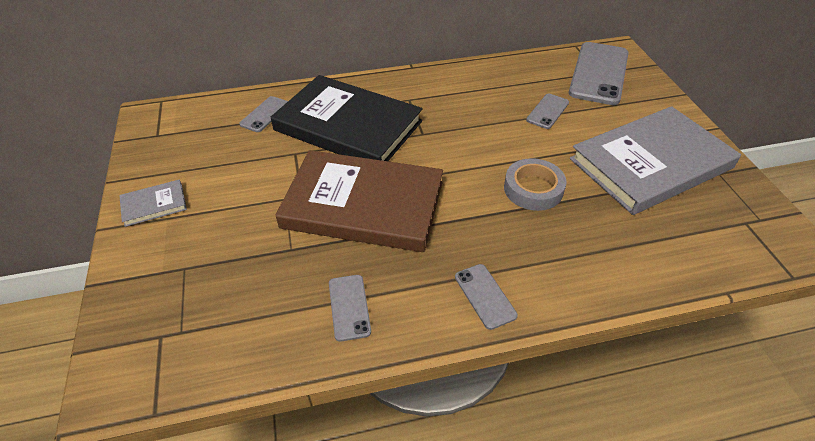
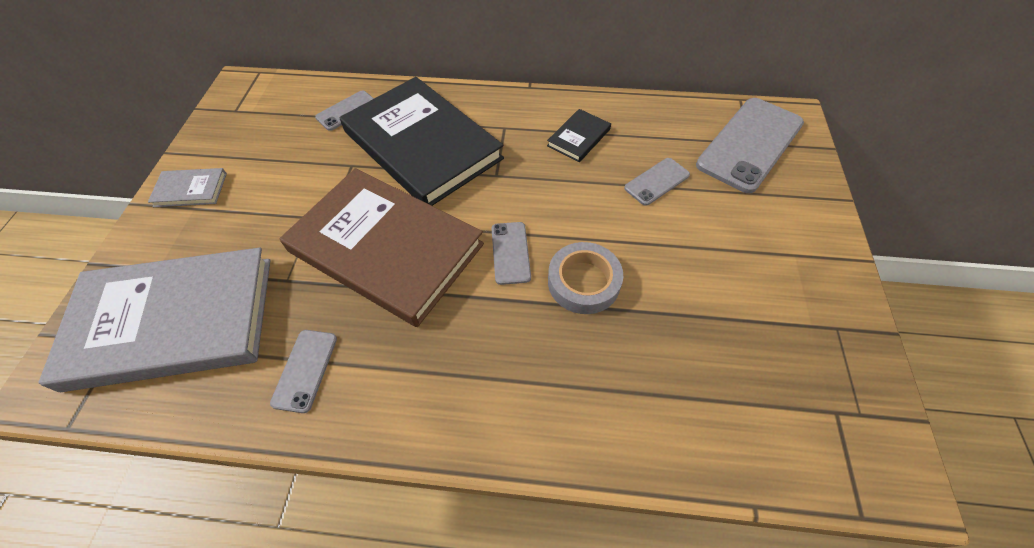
camera: 20 degrees right, 10 degrees up
(472, 94) = (579, 137): none -> black book
(485, 296) = (453, 406): grey phone -> grey phone (510, 253)
(650, 163) = (750, 288): grey book -> grey book (173, 321)

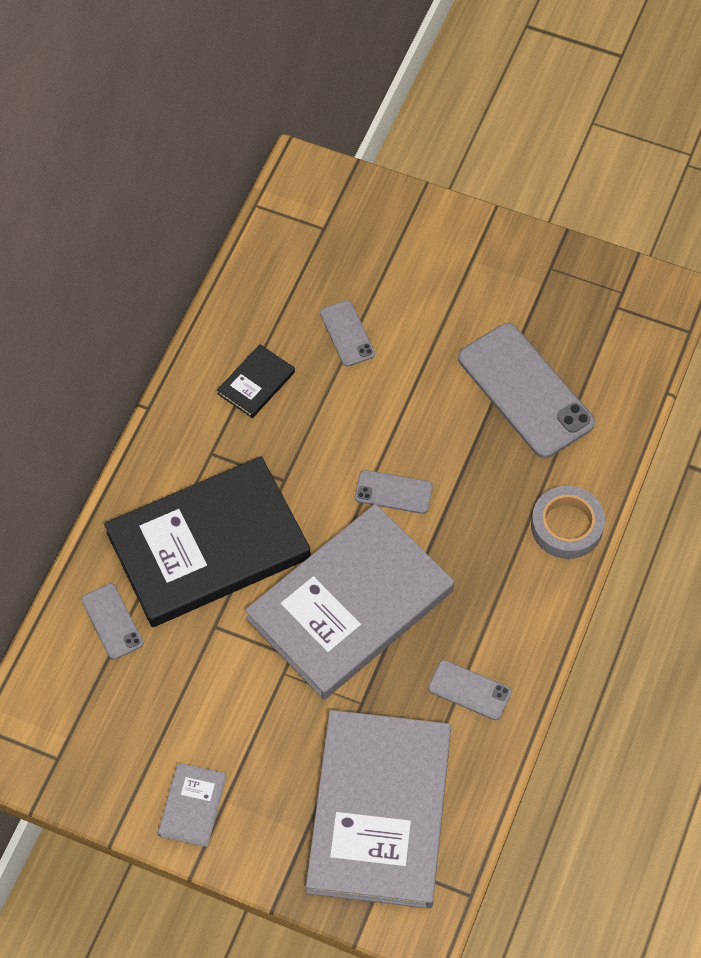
camera: 75 degrees left, 5 degrees up
(386, 248) = (350, 605): brown book -> grey book
(579, 137) = (256, 383): black book -> black book turned 75 degrees clockwise
(583, 282) = (447, 439): grey tape -> grey tape (566, 526)
(749, 144) = (326, 229): grey phone -> grey phone (525, 391)

